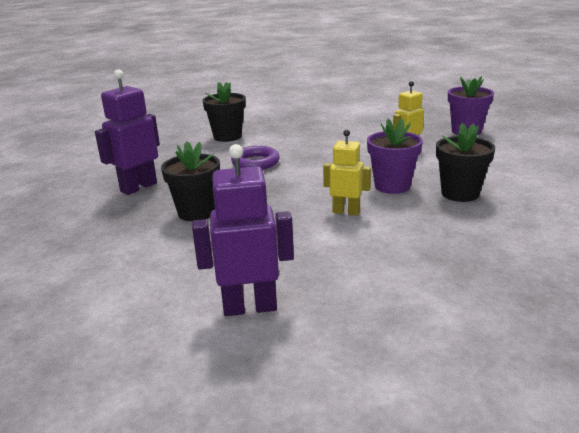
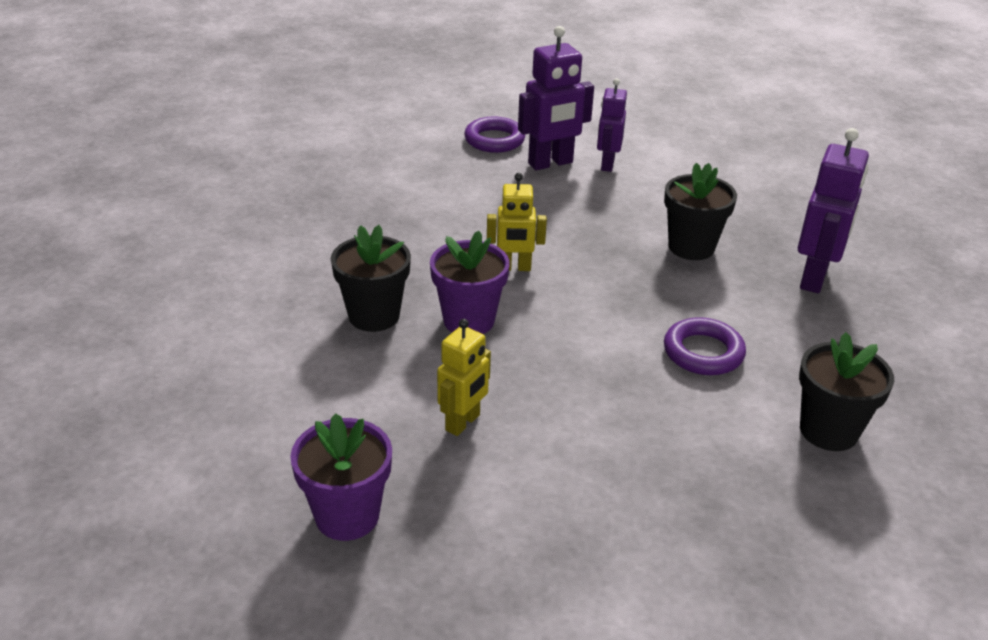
camera: 160 degrees right, 10 degrees up
(187, 297) = (607, 164): none -> purple robot
(299, 356) = (494, 140): none -> purple ring

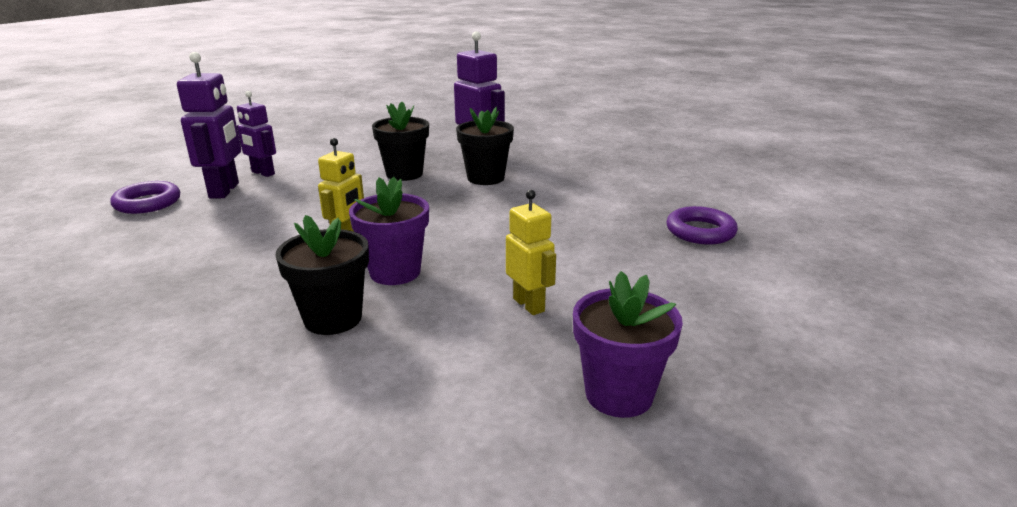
camera: 65 degrees left, 10 degrees down
(703, 352) = (521, 199): purple ring -> purple ring (700, 231)
(828, 431) = (622, 186): black flower pot -> black flower pot (485, 178)

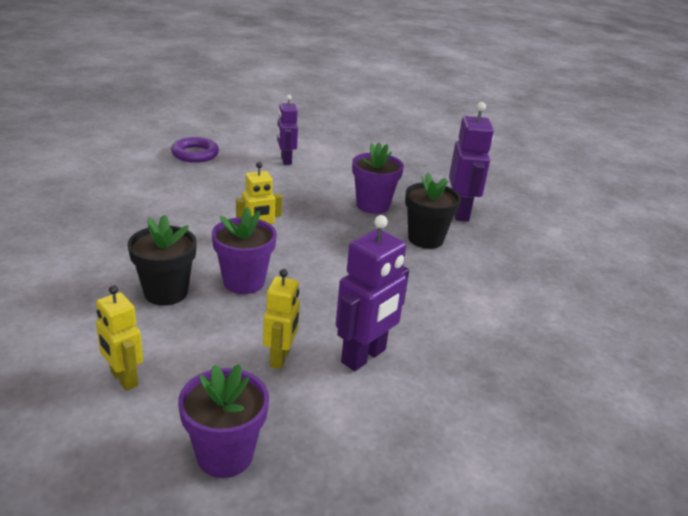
camera: 40 degrees right, 5 degrees up
(225, 190) = (245, 164): purple robot -> purple robot (364, 356)
(404, 174) = (373, 205): black flower pot -> purple flower pot
(424, 406) = (123, 379): none -> yellow robot
(700, 231) = (516, 386): purple ring -> none

